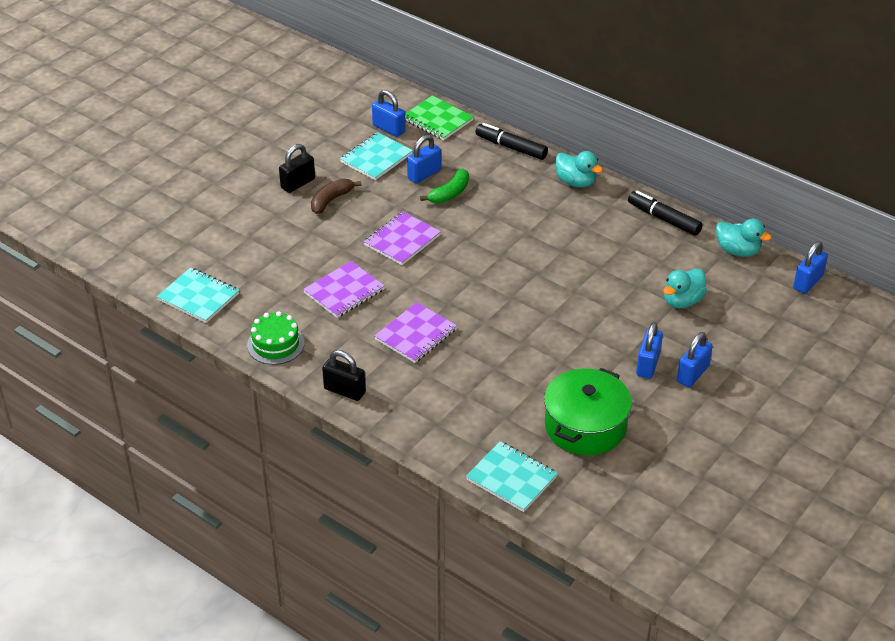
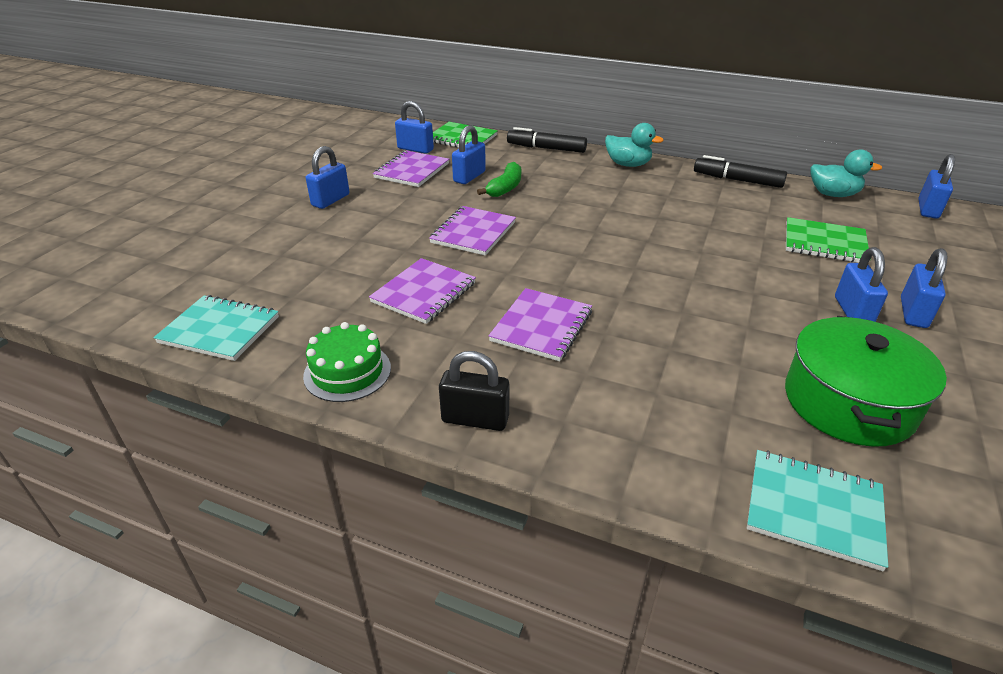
camera: 15 degrees left, 5 degrees down
(298, 183) = (330, 200): black padlock -> blue padlock
(331, 200) = (374, 209): brown banana -> none
(376, 158) = (412, 171): turquoise notebook -> purple notebook
(682, 301) = (824, 243): turquoise duck -> green notebook

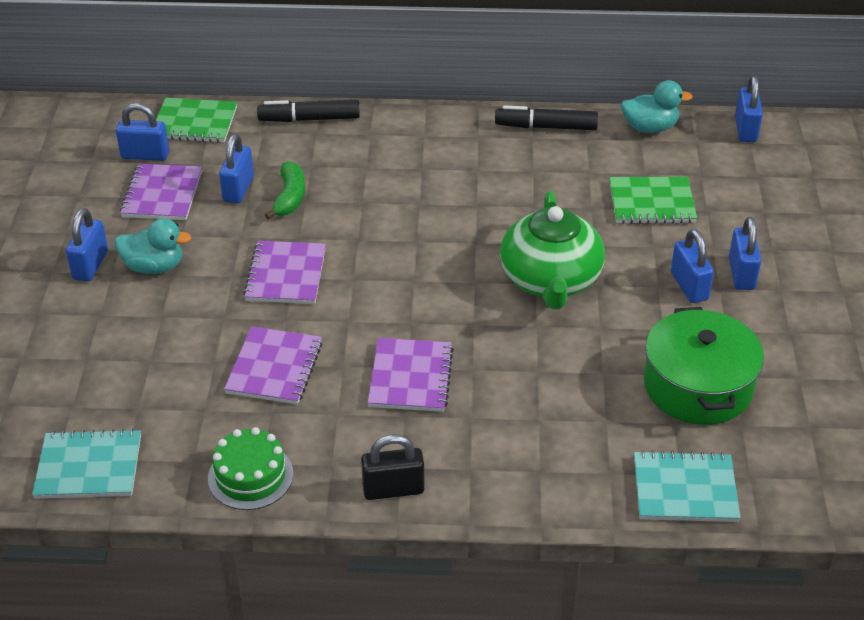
camera: 20 degrees left, 5 degrees up
(628, 164) = (417, 127): turquoise duck -> turquoise duck (154, 267)
(708, 280) = (550, 280): none -> green teapot

